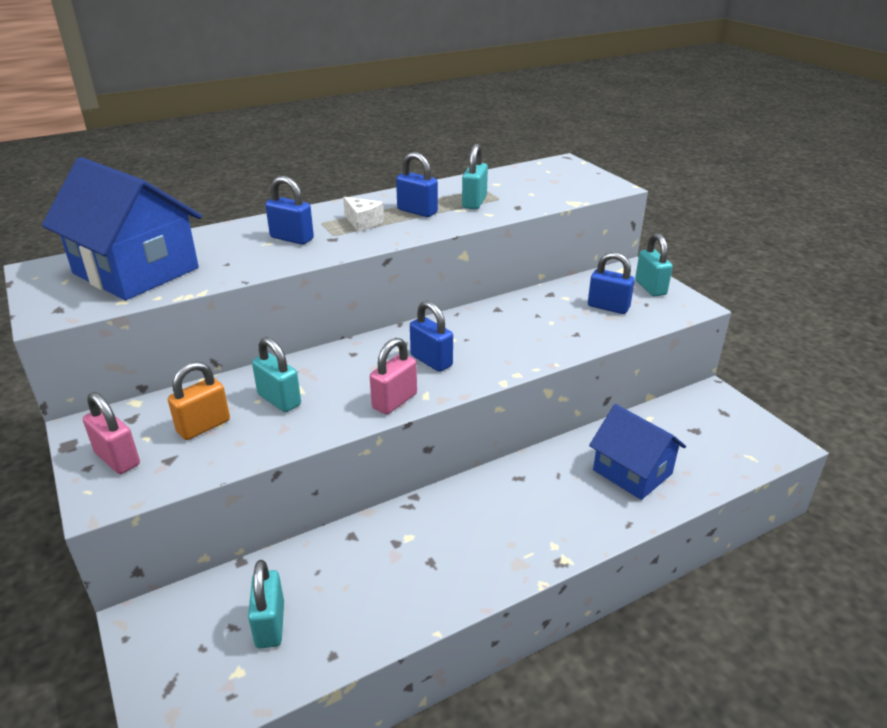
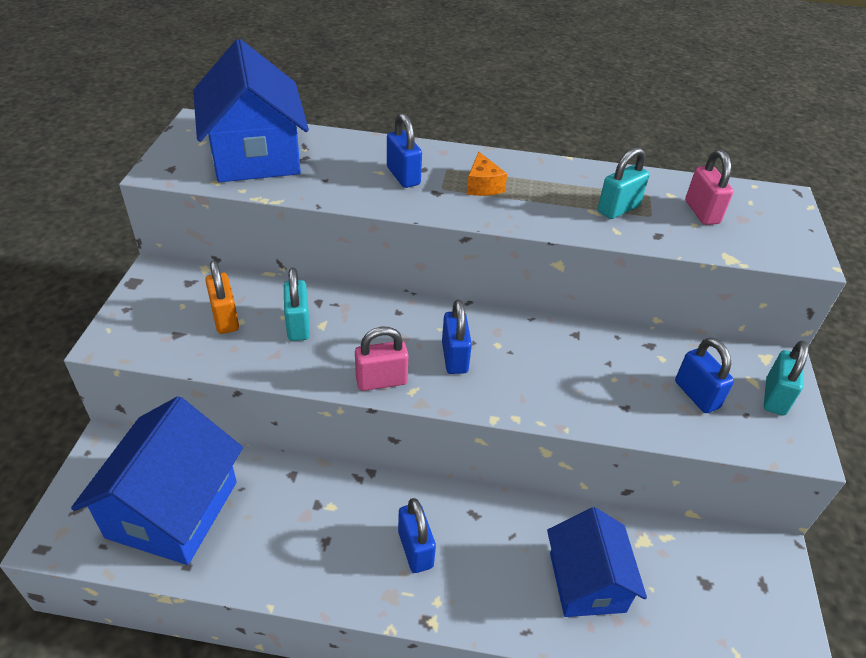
camera: 35 degrees right, 10 degrees up
(117, 459) = (148, 313): pink padlock -> pink padlock (702, 212)
(203, 426) = (225, 318): orange padlock -> orange padlock turned 75 degrees clockwise
(270, 625) = (173, 509): turquoise padlock -> blue house
(363, 222) = (483, 186): white cheese -> orange cheese
(417, 211) = (548, 195): blue padlock -> blue padlock (415, 549)

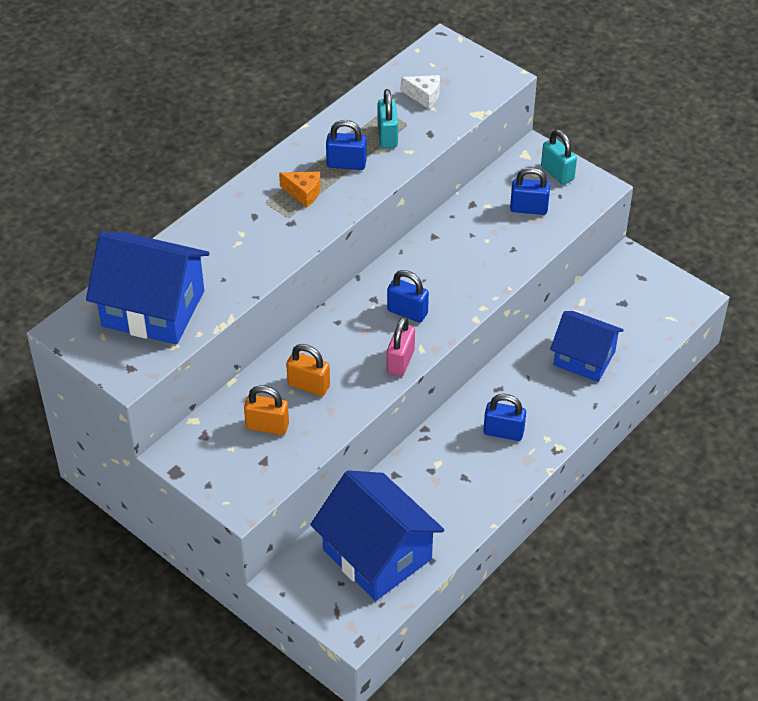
camera: 55 degrees left, 5 degrees up
(298, 325) = (308, 385): turquoise padlock -> orange padlock
(403, 176) = (255, 232): blue padlock -> blue padlock (346, 164)
(702, 212) = (424, 96): pink padlock -> white cheese

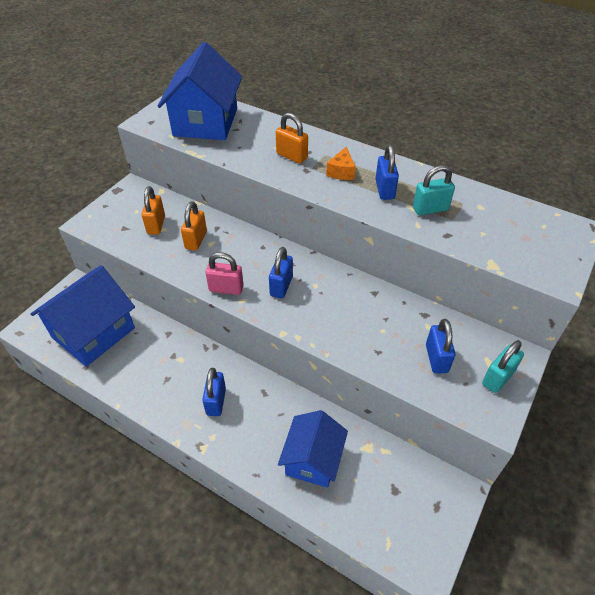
camera: 80 degrees right, 0 degrees up
(259, 232) = (292, 156): none -> orange padlock
(424, 96) = (495, 225): white cheese -> none

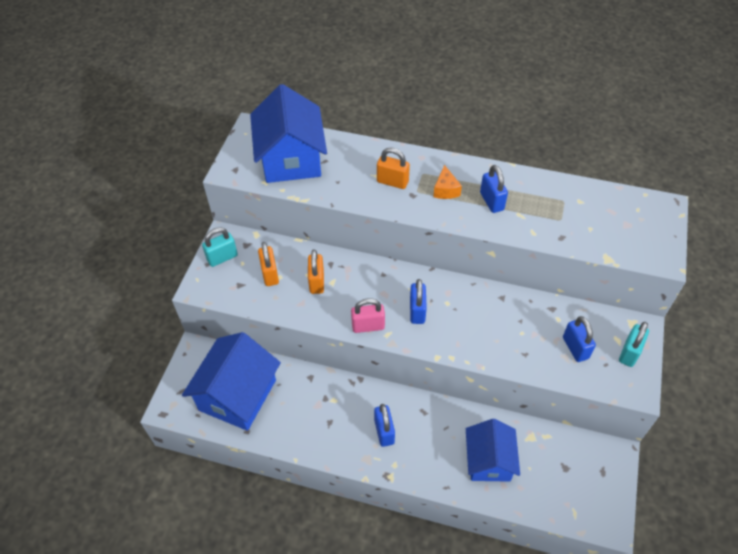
camera: 15 degrees left, 5 degrees up
(430, 209) = (538, 213): turquoise padlock -> turquoise padlock (222, 257)

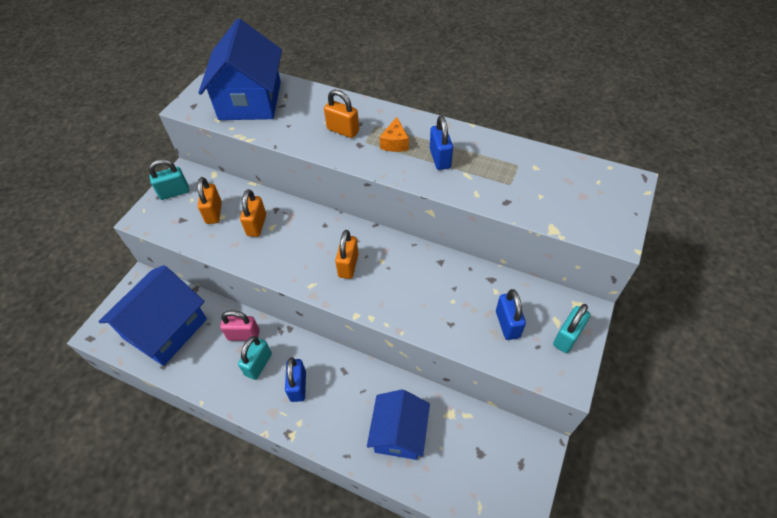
camera: 10 degrees right, 0 degrees up
(340, 417) = (258, 364): none -> turquoise padlock
(368, 326) = (294, 274): pink padlock -> pink padlock (243, 335)
(417, 311) = (348, 265): blue padlock -> orange padlock

